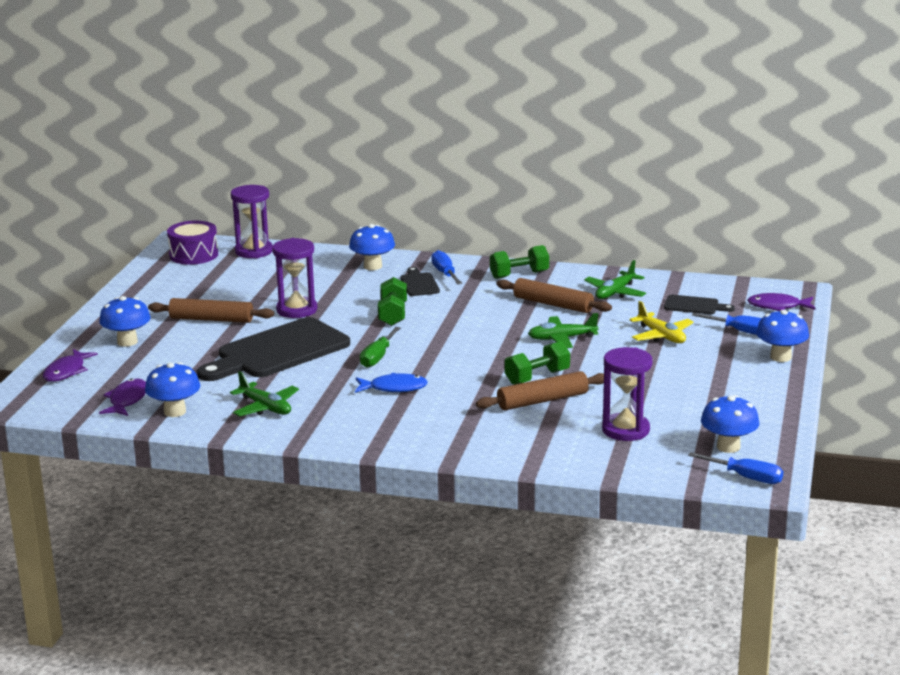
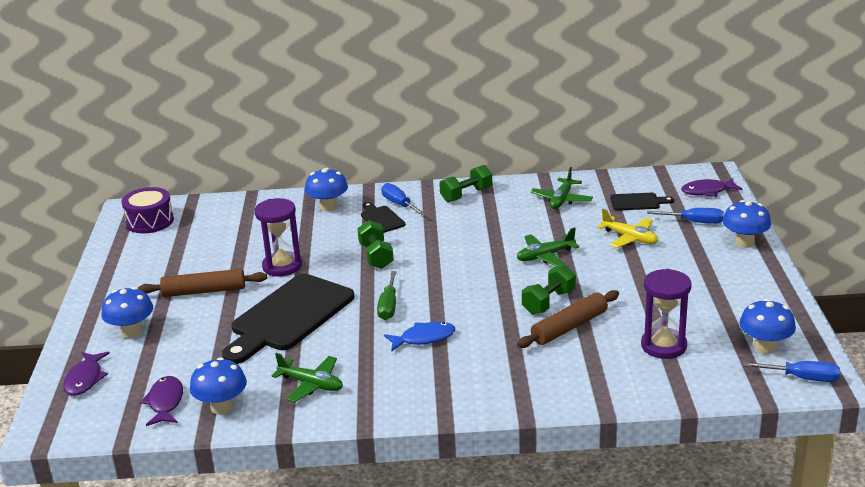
camera: 15 degrees left, 5 degrees up
(254, 251) = (206, 208): purple hourglass -> none
(553, 304) = (515, 221): brown rolling pin -> none

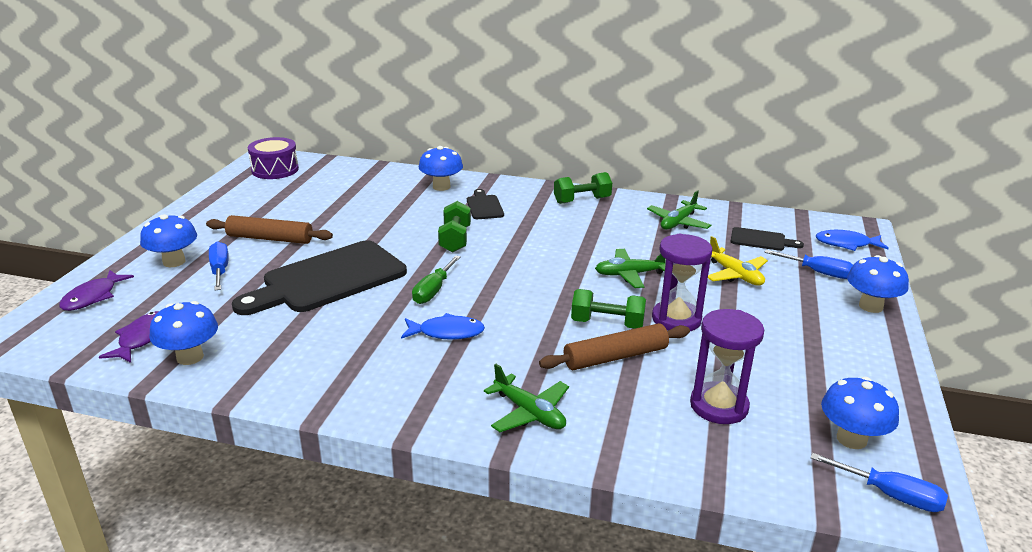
camera: 15 degrees right, 0 degrees up
(282, 266) = (359, 231): purple hourglass -> purple hourglass (676, 319)
(311, 384) = (296, 355): green plane -> green plane (529, 413)
(399, 204) = (510, 196): blue screwdriver -> blue screwdriver (220, 270)
(549, 302) = (607, 324): green dumbbell -> green dumbbell turned 45 degrees clockwise
(707, 191) = (846, 244): purple fish -> blue fish

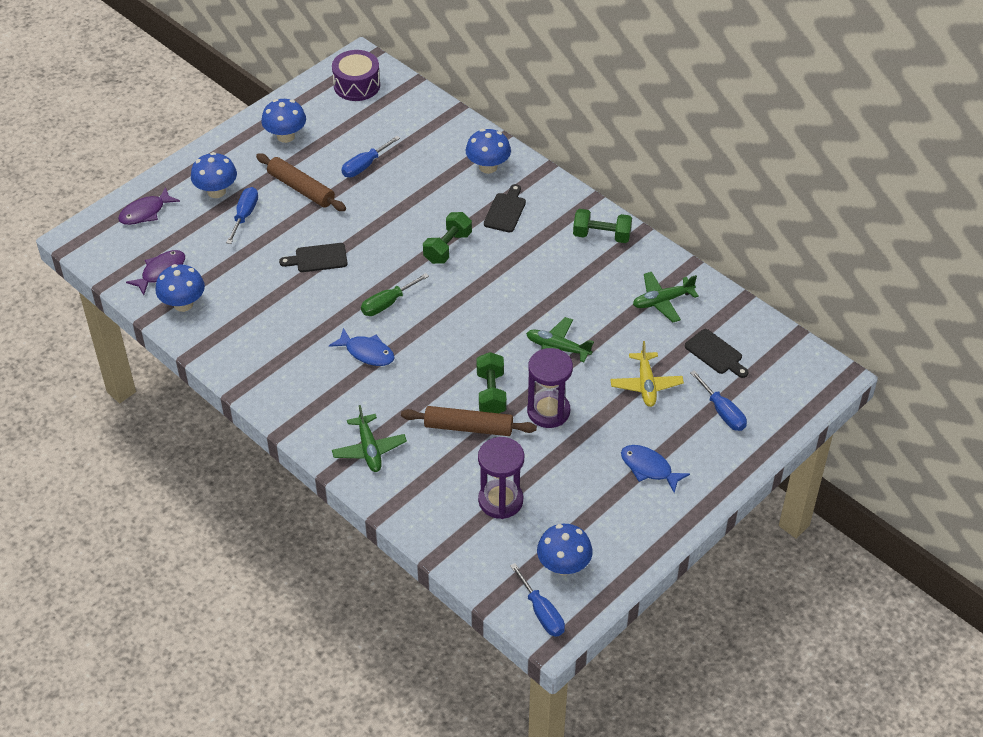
camera: 30 degrees right, 20 degrees up
(324, 211) = (364, 166): none -> blue screwdriver
(328, 279) = (318, 258): black cutting board -> black cutting board, size x0.45
(607, 324) = (491, 393): green dumbbell -> green dumbbell turned 45 degrees clockwise
(846, 244) = (790, 390): blue fish -> blue fish (649, 468)
(870, 306) = (723, 465): blue mushroom -> blue mushroom (285, 136)

